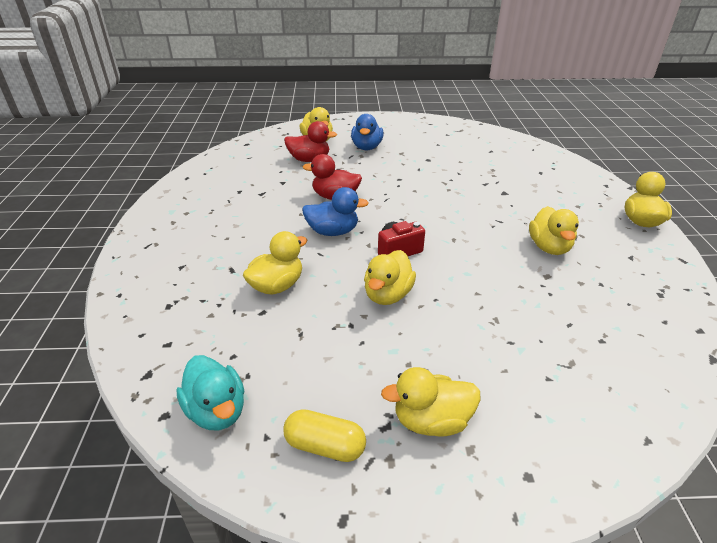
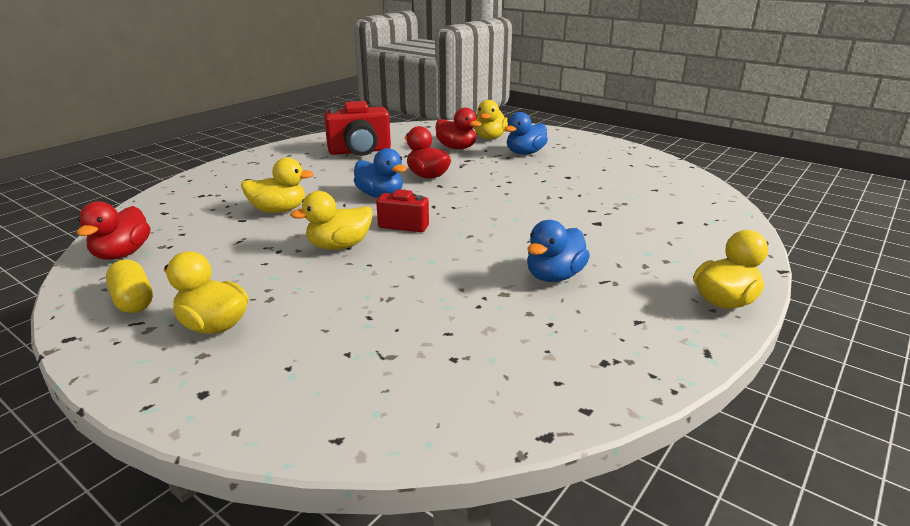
camera: 40 degrees right, 10 degrees down
(217, 410) = (122, 254): turquoise duck -> red duck
(235, 193) = (360, 151): none -> red camera
(549, 247) = (554, 276): yellow duck -> blue duck

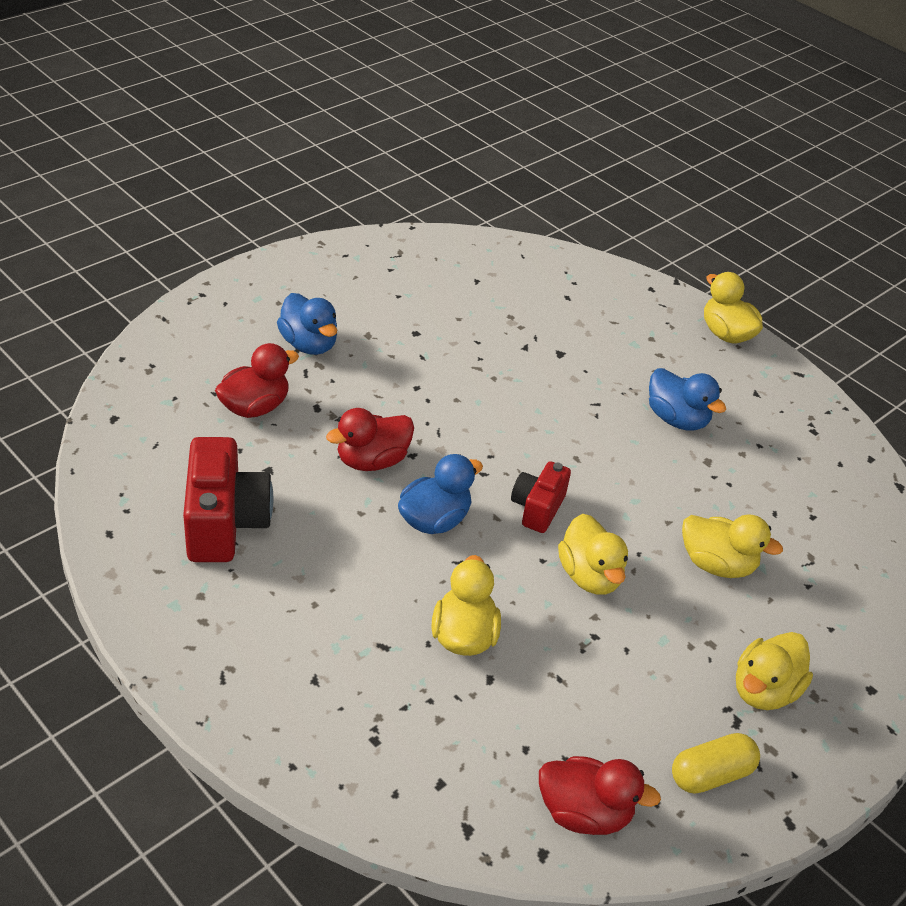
camera: 85 degrees left, 15 degrees up
(490, 138) = (220, 361): yellow duck -> yellow duck (716, 564)

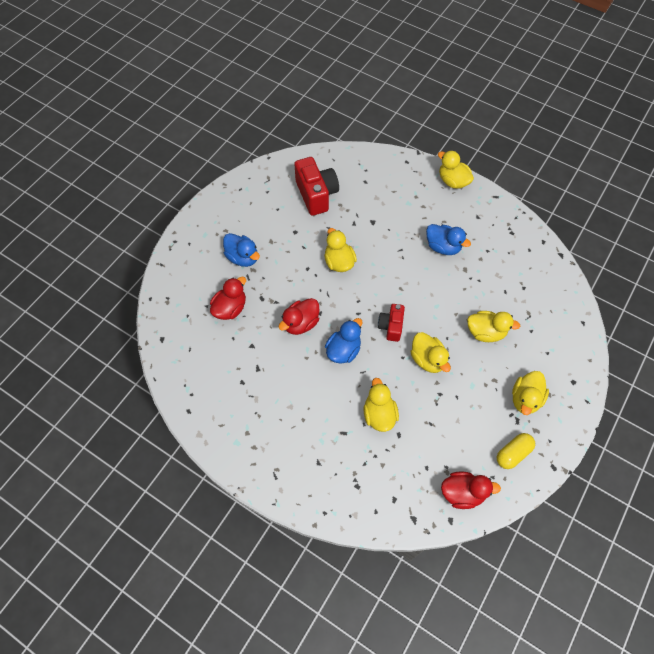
camera: 10 degrees left, 20 degrees up
(225, 523) = (242, 386): red camera -> red camera (316, 195)
(477, 393) = (339, 262): none -> yellow duck

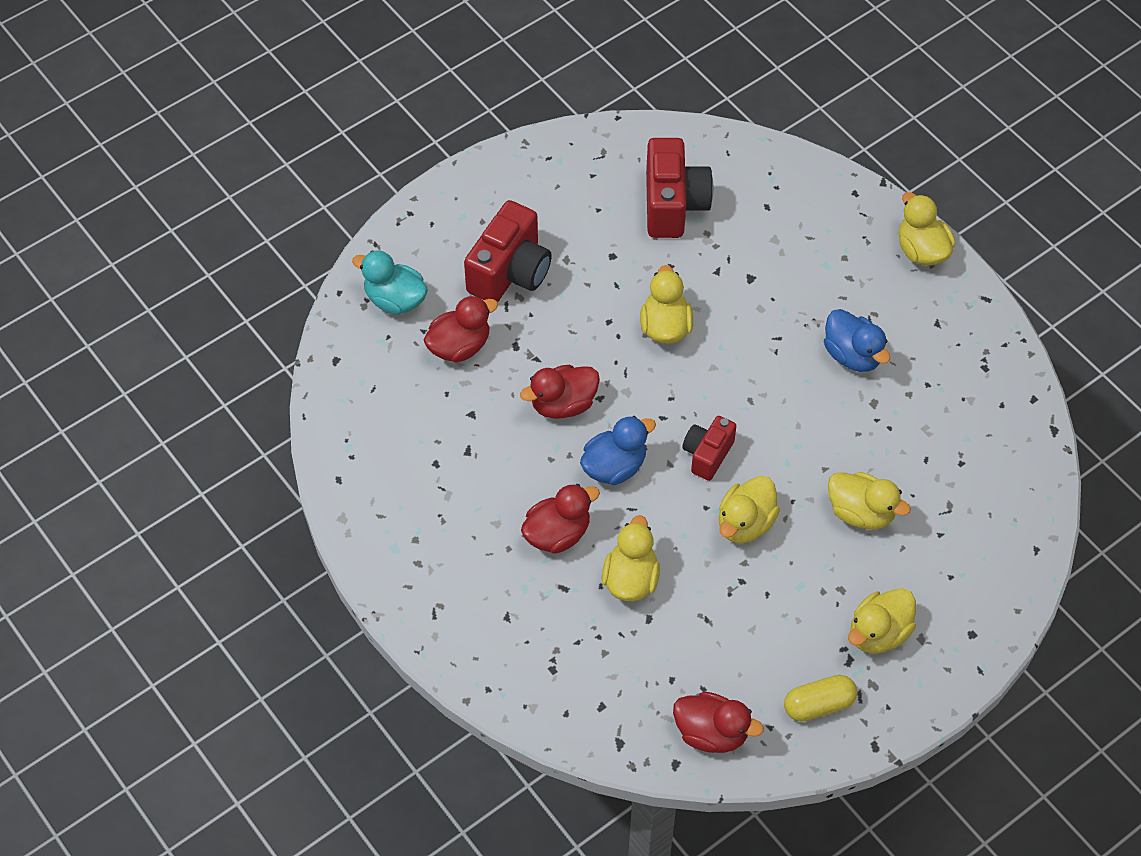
camera: 20 degrees right, 5 degrees down
(184, 293) = (395, 300): none -> turquoise duck
(243, 257) = (510, 272): blue duck -> red camera
(327, 401) = (557, 534): none -> red duck
(427, 359) = (745, 523): yellow duck -> yellow duck turned 45 degrees clockwise

